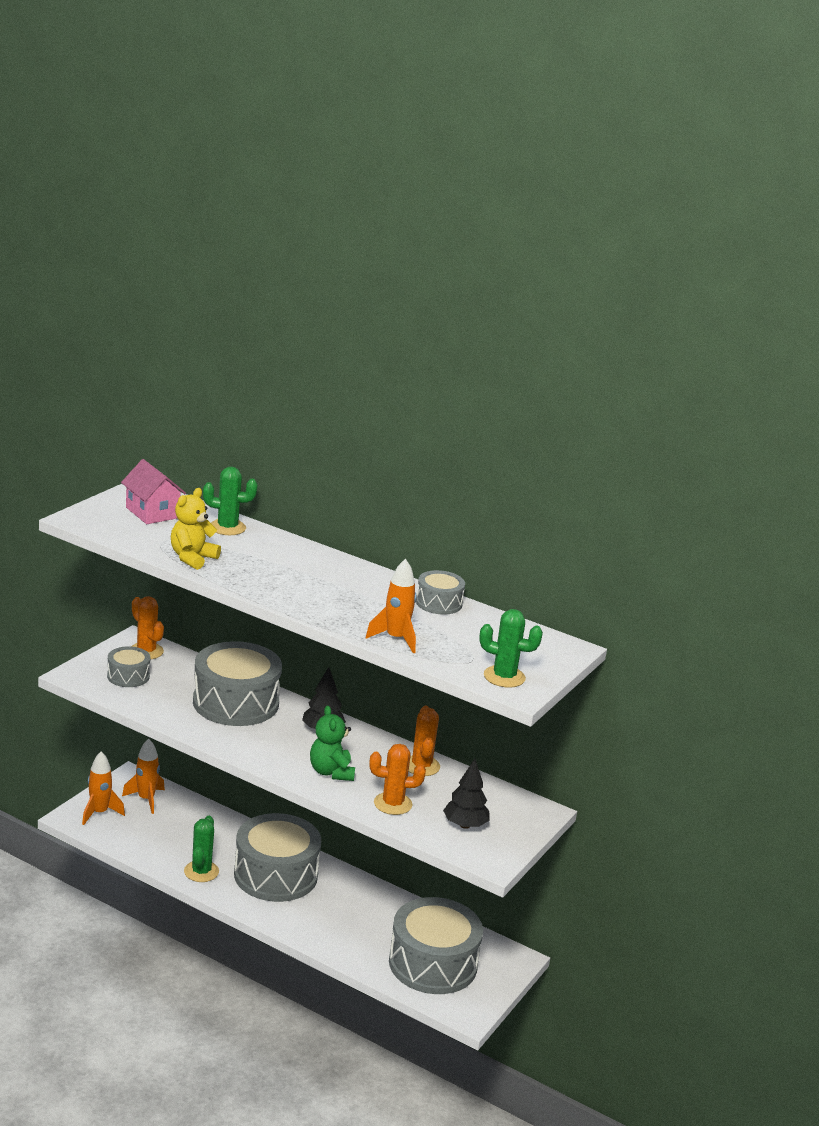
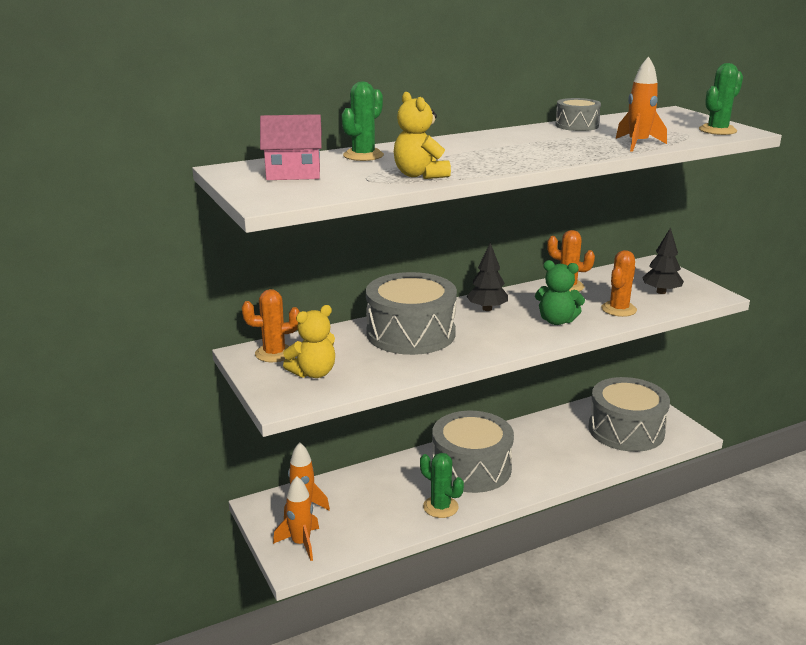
camera: 55 degrees left, 0 degrees up
(128, 676) = (313, 373): grey drum -> yellow teddy bear

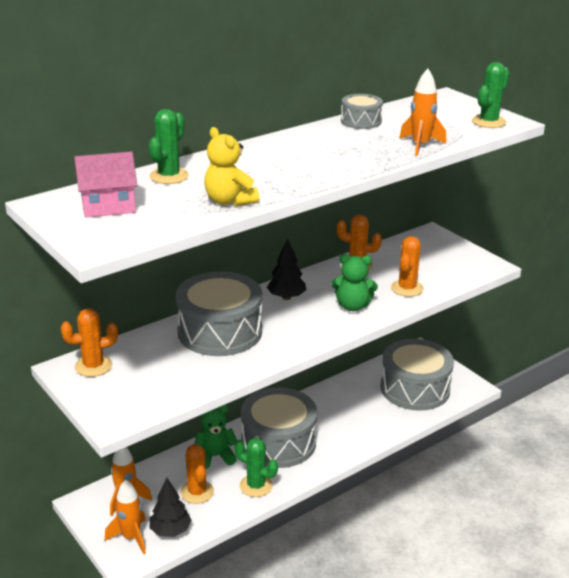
camera: 10 degrees left, 5 degrees up
(313, 373) = (136, 385): yellow teddy bear -> none
(377, 507) = (197, 492): none -> orange cactus
(402, 475) = (215, 456): none -> green teddy bear
(661, 292) = (442, 265): black tree -> black tree (170, 531)

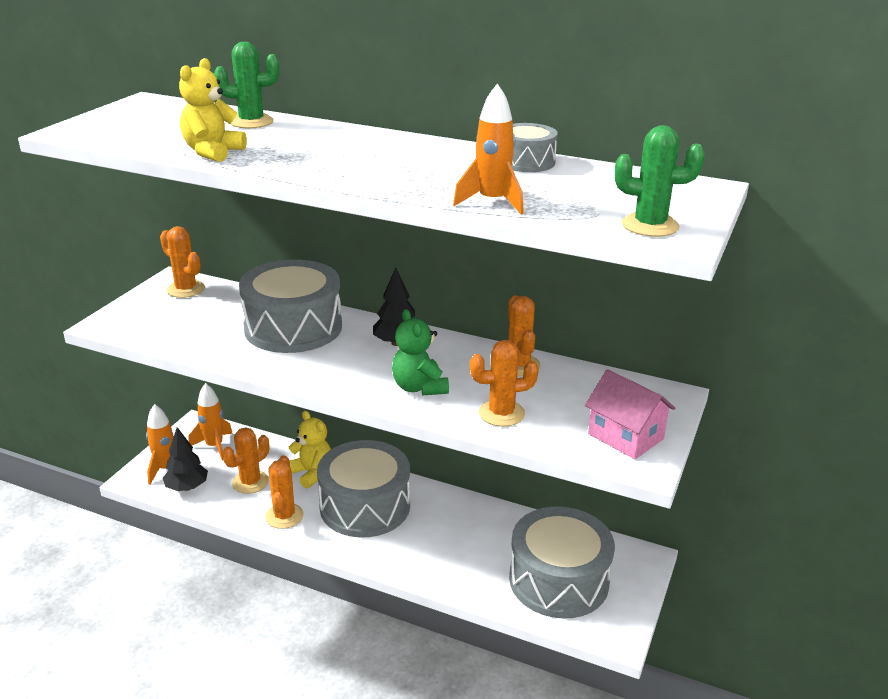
camera: 60 degrees right, 0 degrees up
(108, 206) = (159, 118): pink house -> pink house (625, 436)
(215, 456) = (311, 473): green teddy bear -> yellow teddy bear
(256, 486) = (284, 516): green cactus -> orange cactus

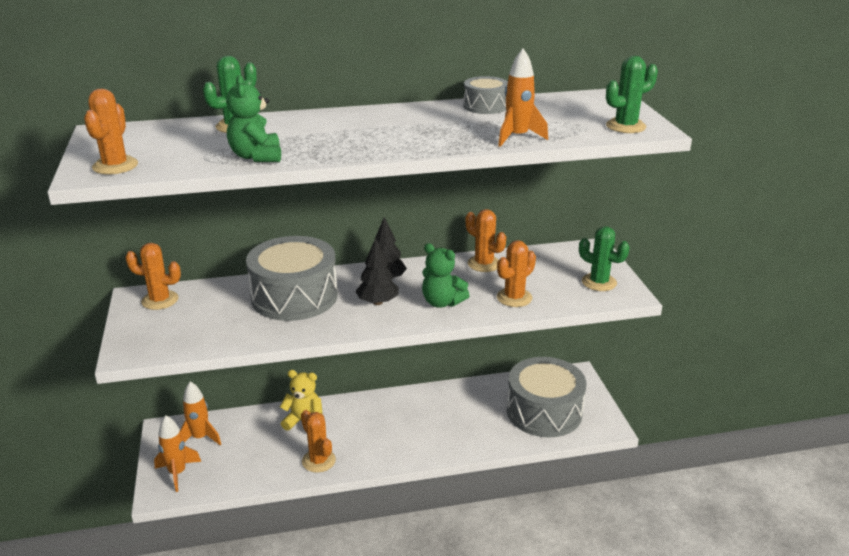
camera: 35 degrees left, 0 degrees up
(187, 487) = (213, 478): black tree -> black tree (377, 302)
(212, 152) = (256, 157): yellow teddy bear -> green teddy bear
(250, 482) = (263, 450): orange cactus -> orange cactus (115, 166)
(365, 506) = (370, 425): grey drum -> none
(625, 436) = (599, 282): pink house -> green cactus

